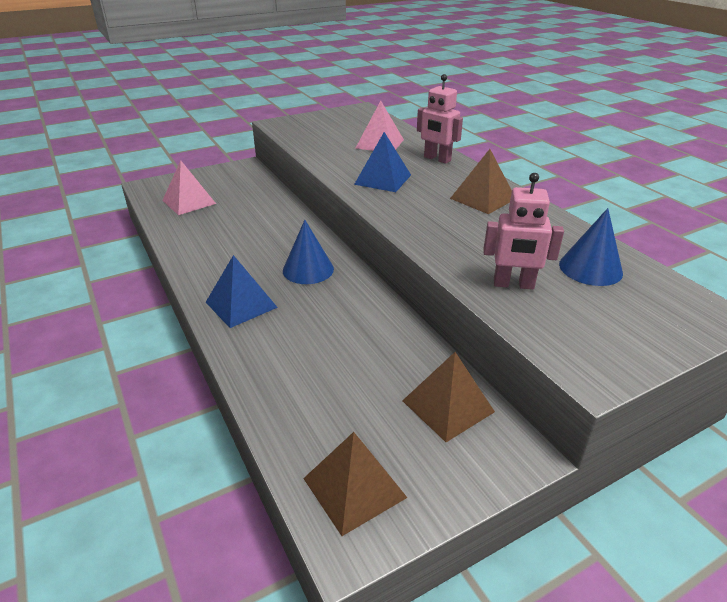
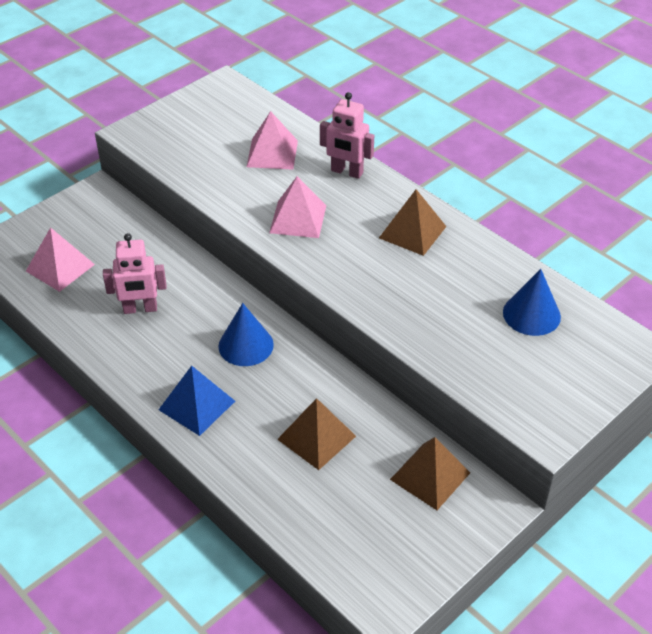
camera: 15 degrees left, 10 degrees up
(354, 487) = (376, 566): brown pyramid -> brown pyramid (316, 437)
(383, 179) = (298, 219): blue pyramid -> pink pyramid
(513, 284) = (466, 349): pink robot -> pink robot (140, 309)

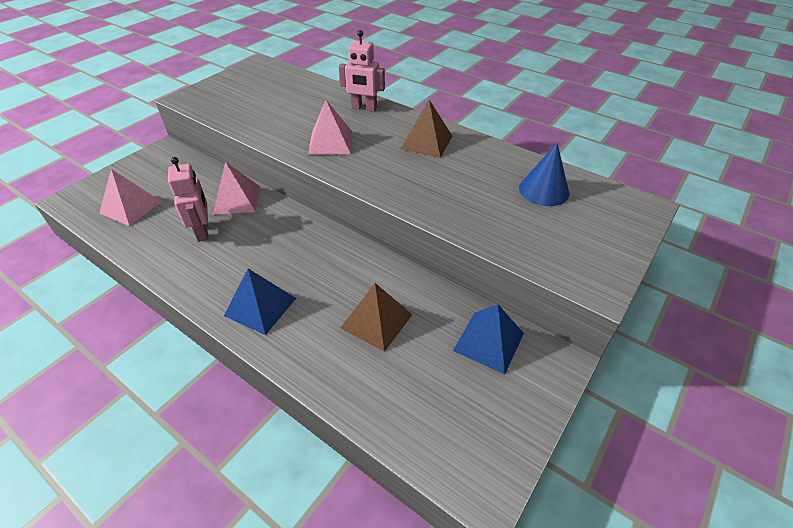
camera: 10 degrees left, 0 degrees up
(140, 309) = (203, 231): pink robot -> pink robot turned 90 degrees counterclockwise
(246, 345) = (300, 249): blue cone -> none
(272, 153) = (302, 102): pink pyramid -> pink pyramid (236, 200)
(430, 476) = (488, 342): brown pyramid -> blue pyramid

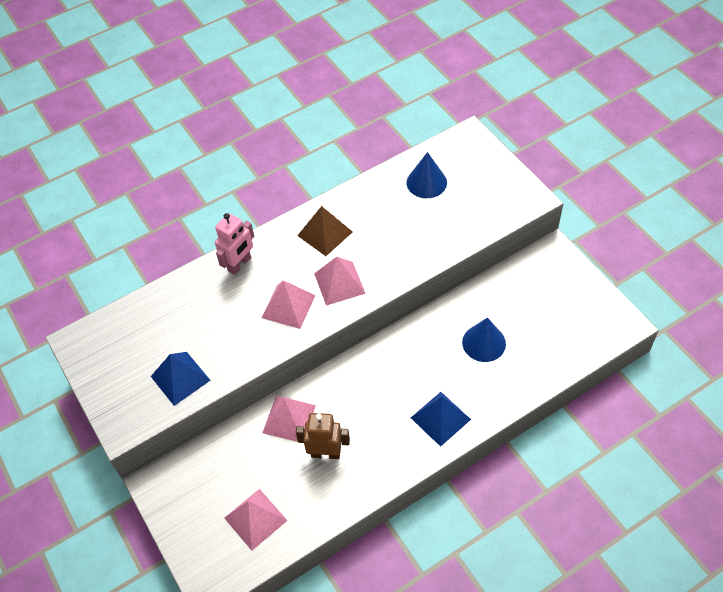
camera: 65 degrees left, 10 degrees up
(203, 231) = (325, 453): pink robot -> brown robot
(372, 164) = (339, 283): none -> pink pyramid
(376, 321) = (484, 343): brown pyramid -> blue cone
(488, 342) = (526, 282): blue pyramid -> blue pyramid (180, 378)

